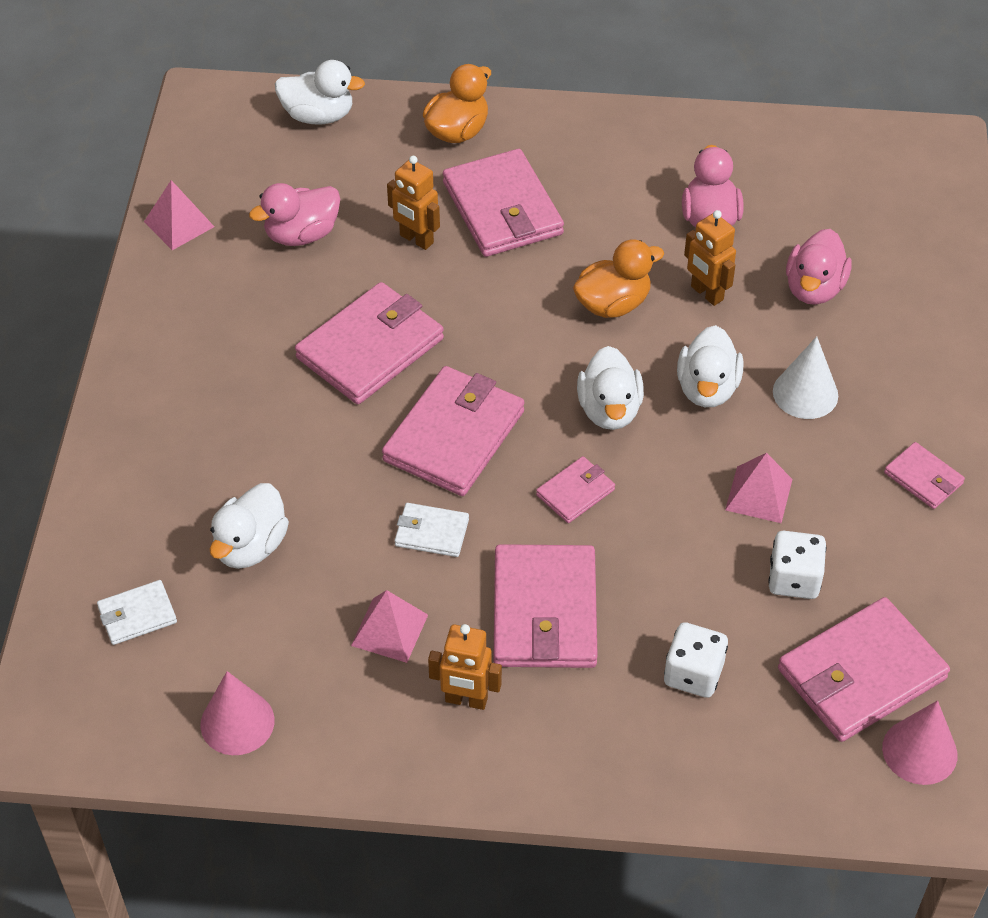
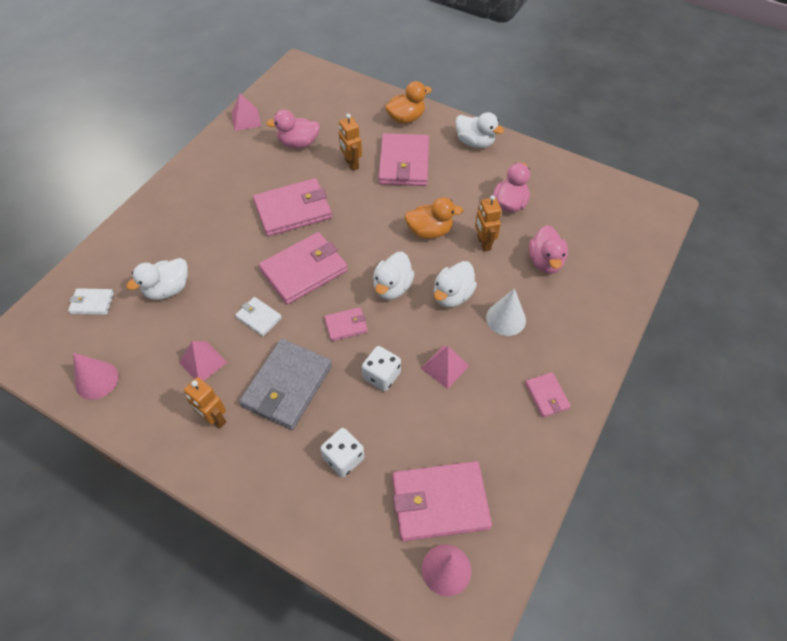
camera: 25 degrees right, 5 degrees up
(318, 115) = (344, 90): white duck -> white duck (475, 142)
(544, 611) = (287, 386): pink wallet -> grey wallet
(794, 579) = (435, 425): white dice -> white dice (381, 376)
(814, 288) = (545, 261): pink duck -> pink duck turned 45 degrees counterclockwise

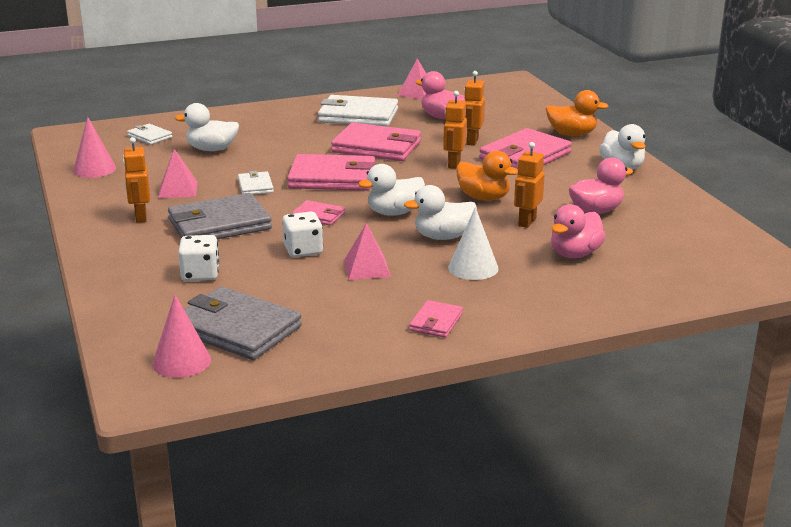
camera: 40 degrees right, 30 degrees down
(234, 175) = (358, 116): none -> white wallet
(368, 201) = (453, 164): none -> orange robot
(439, 502) = (237, 329): pink wallet -> grey wallet

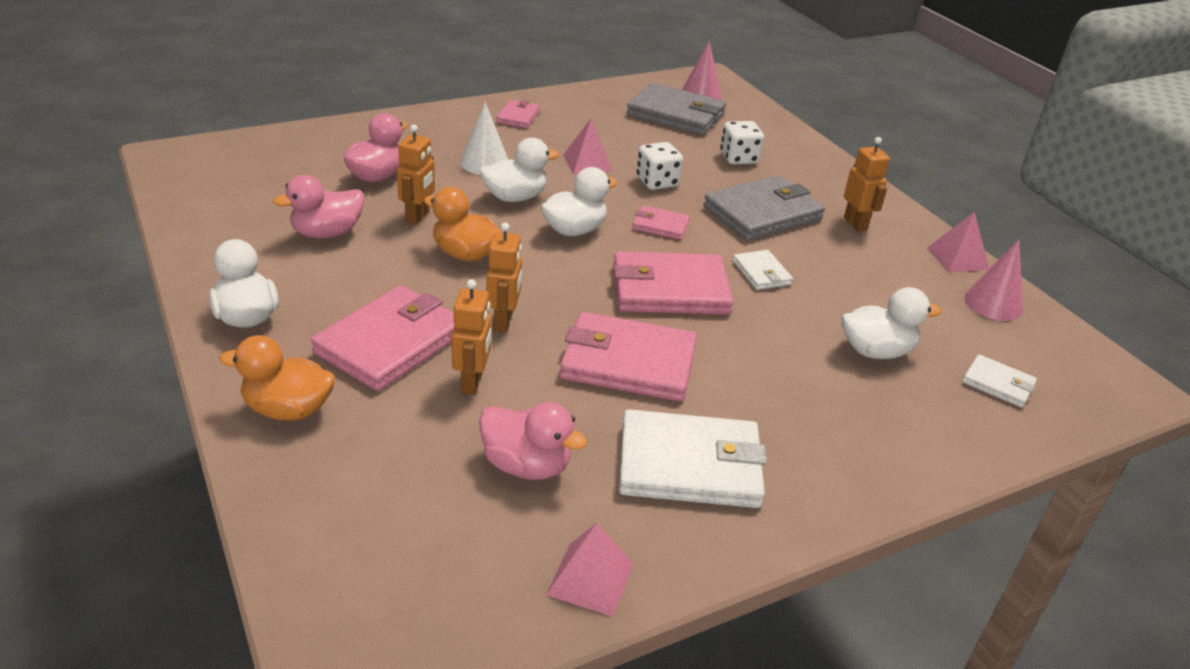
camera: 170 degrees right, 10 degrees up
(178, 190) = (852, 266): pink pyramid -> pink pyramid (957, 258)

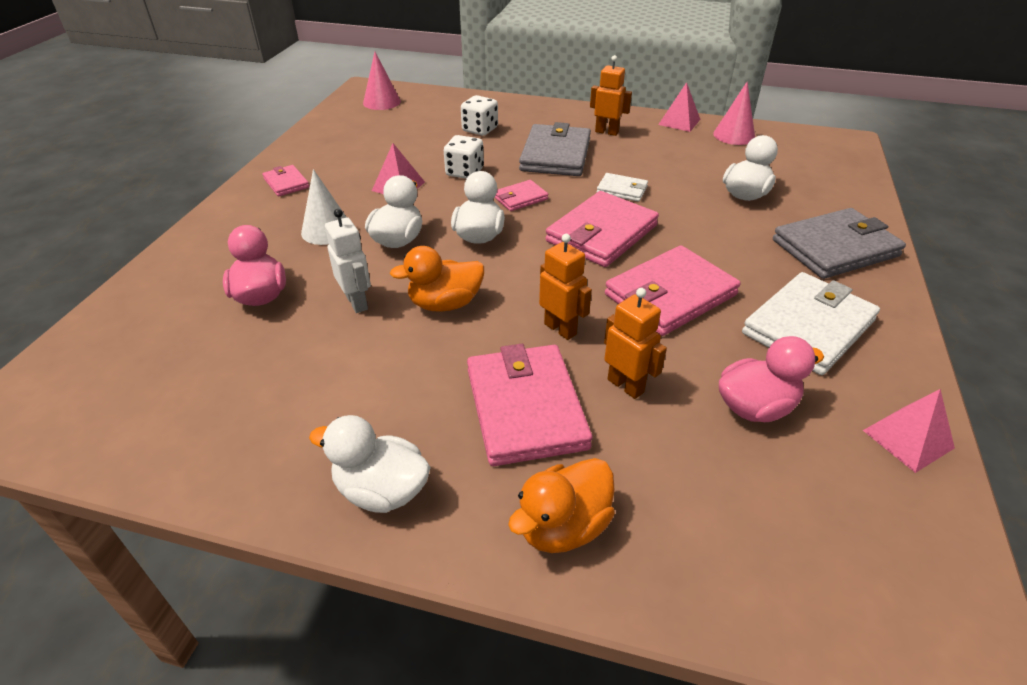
camera: 45 degrees left, 5 degrees up
(327, 233) = (310, 368): pink duck -> none
(418, 217) = (357, 302): orange robot -> white robot
(676, 114) = (391, 123): grey wallet -> grey wallet (835, 248)
(998, 384) = (810, 174): white wallet -> none

